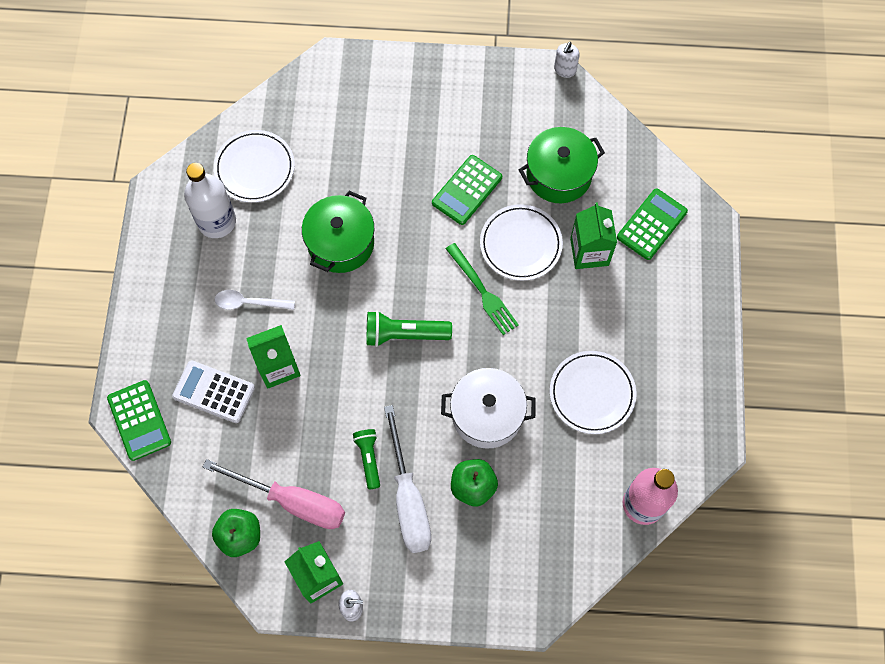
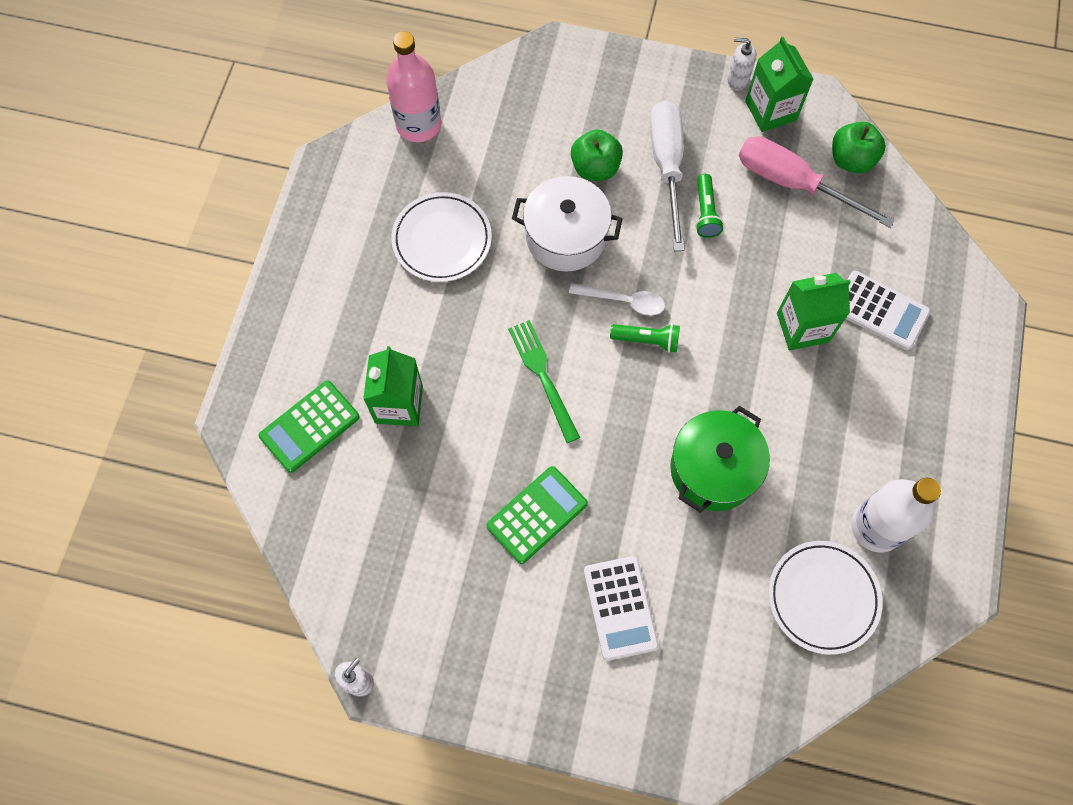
camera: 170 degrees left, 0 degrees up
(139, 420) = (967, 293): green calculator -> none
(249, 303) = (835, 410): white spoon -> white spoon (623, 301)
(397, 140) = (620, 608): none -> white calculator
(404, 334) = (647, 340): green flashlight -> green flashlight, size x0.66
(520, 244) = (483, 428): white plate -> none
(559, 175) = (410, 516): green pot -> none

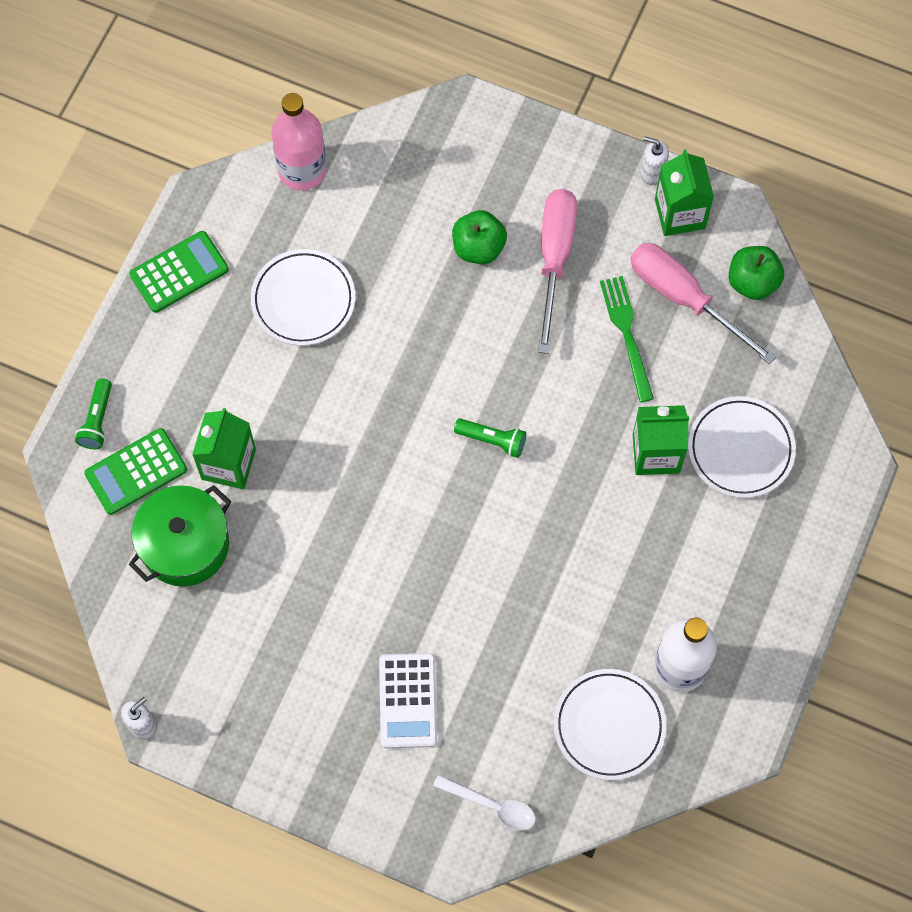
camera: 10 degrees right, 0 degrees up
(537, 515) = (344, 597): green calculator -> green calculator (179, 272)
(542, 376) = (378, 459): green fork -> green fork (626, 333)
(566, 236) = (432, 317): white pot -> none
(623, 301) = (477, 395): white spoon -> white spoon (492, 806)
(667, 167) = (554, 258): white screwdriver -> pink screwdriver
(705, 212) = (584, 315): green flashlight -> green flashlight (97, 420)
(713, 469) = (530, 582): green pot -> green pot (185, 545)
(880, 311) = (740, 449): white calculator -> white plate

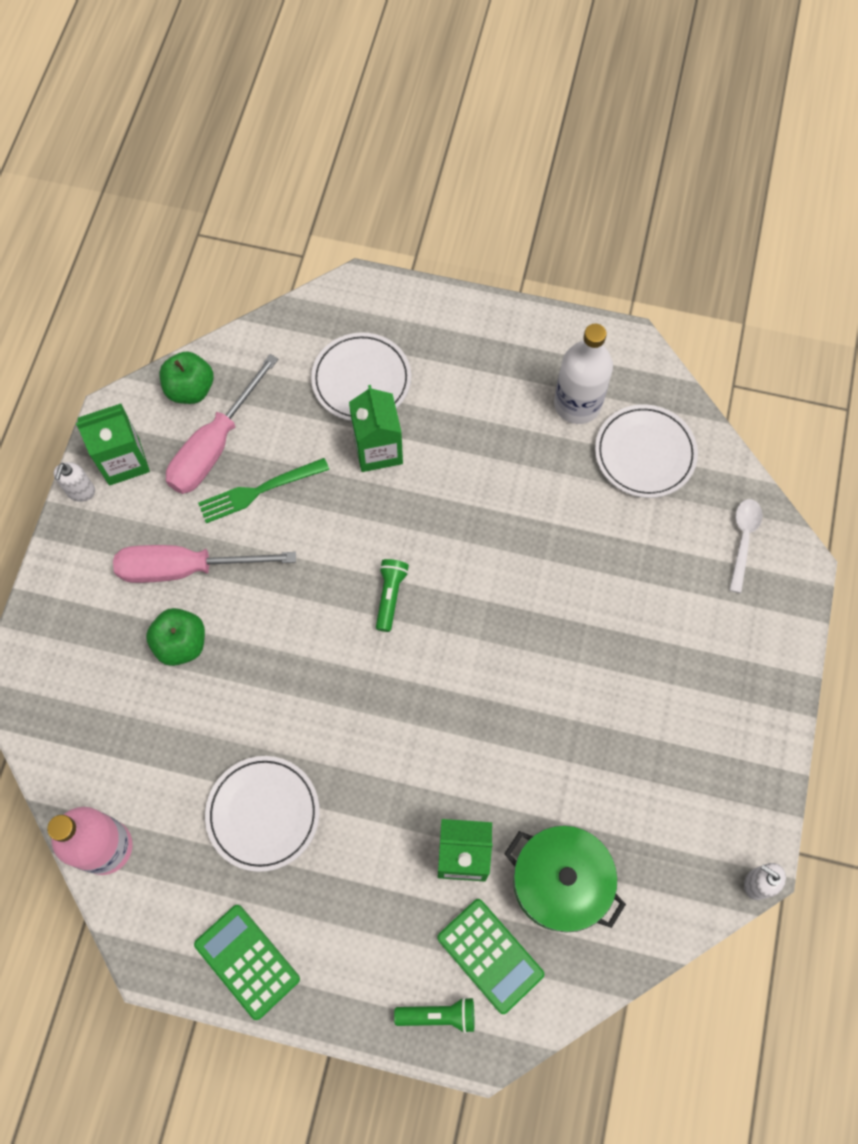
camera: 100 degrees left, 0 degrees up
(408, 701) = (666, 629): white calculator -> none

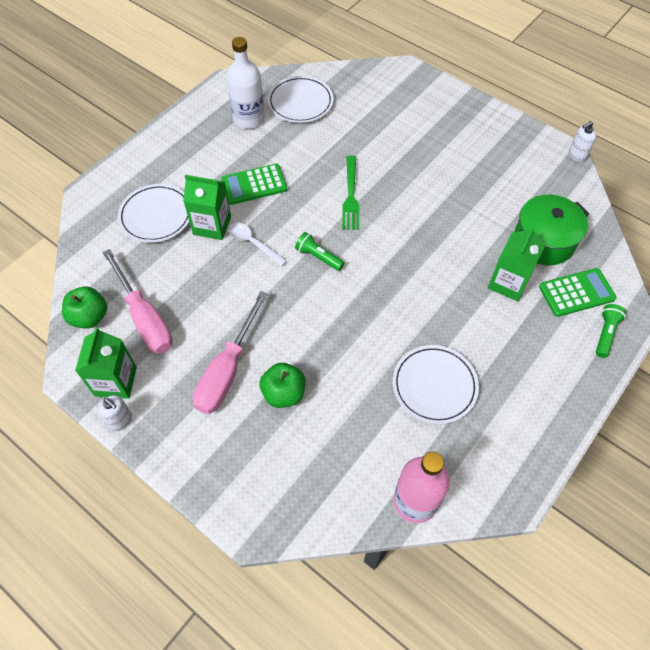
camera: 65 degrees left, 10 degrees down
(247, 961) = (534, 433): green calculator -> green calculator (254, 185)
(258, 491) = (197, 303): green fork -> green fork (351, 196)
(743, 540) = (378, 83): white spoon -> white spoon (253, 243)

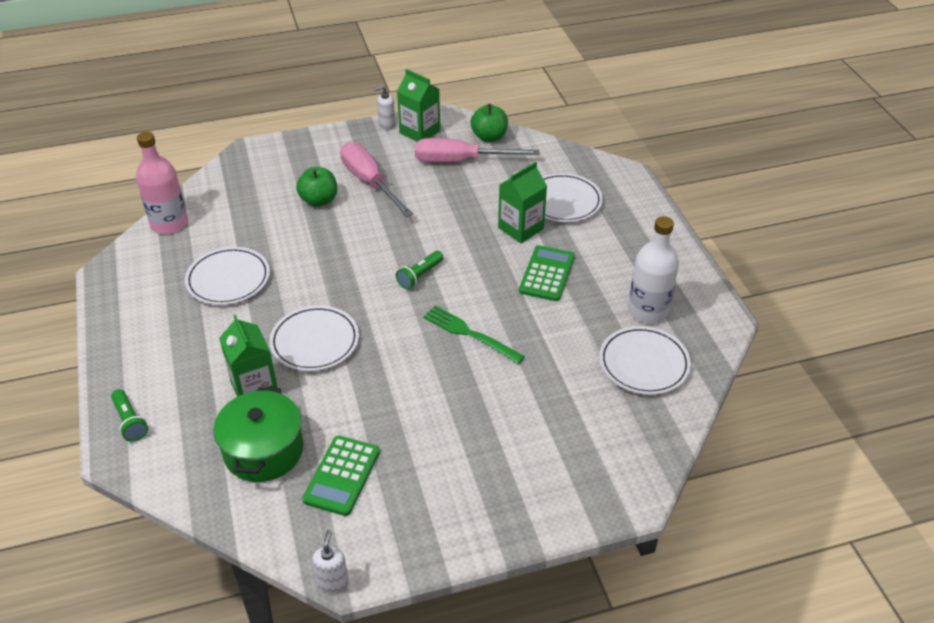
camera: 125 degrees right, 15 degrees down
(253, 243) = (476, 244): white spoon -> none
(318, 257) = (420, 276): green flashlight -> green flashlight turned 150 degrees clockwise
(438, 277) = (315, 342): none -> white plate
(576, 293) = (187, 432): green calculator -> green calculator (342, 476)

